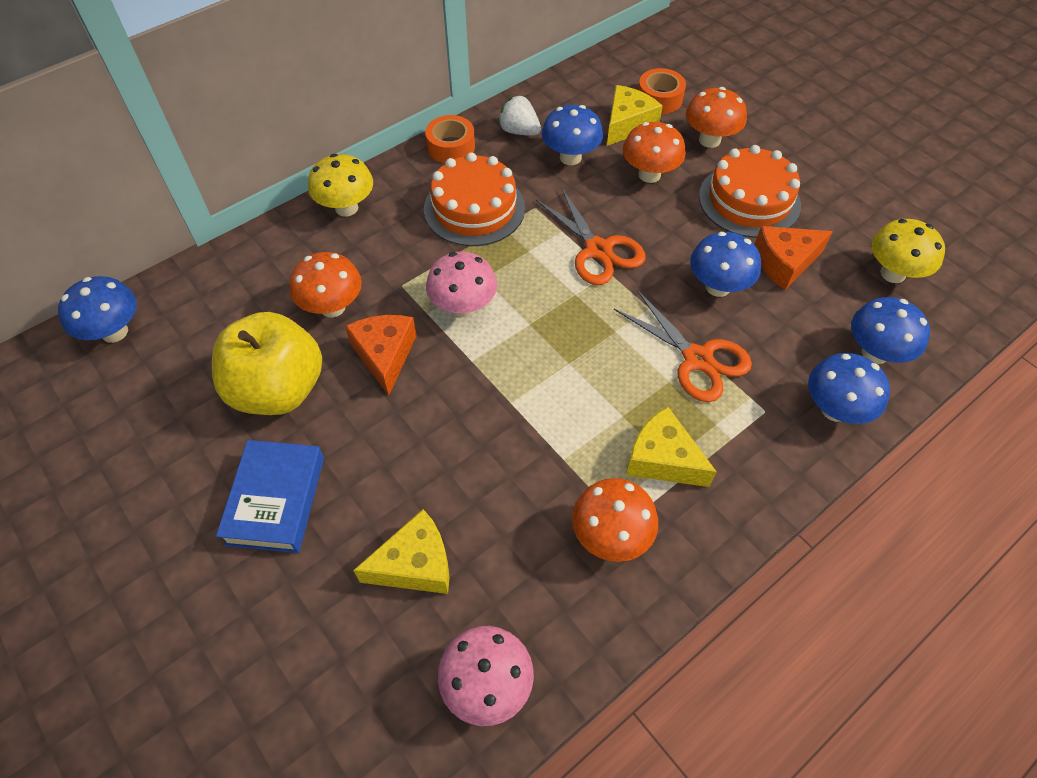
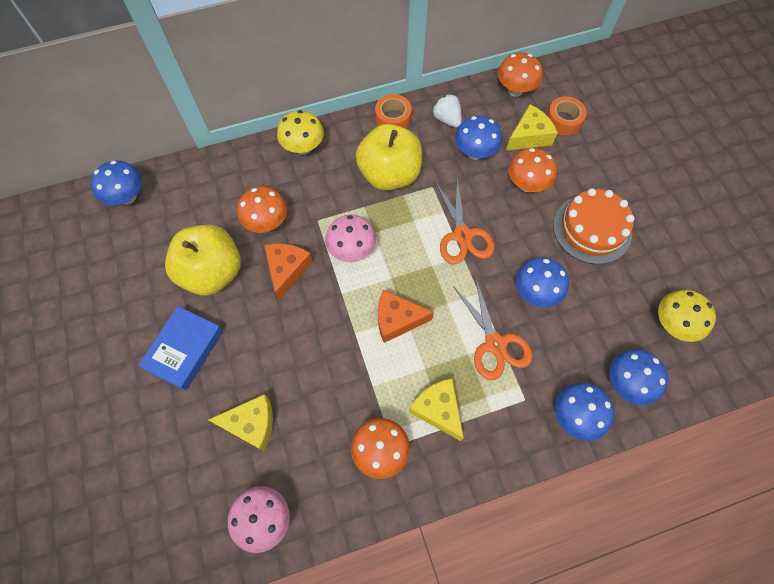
camera: 20 degrees right, 10 degrees up
(474, 208) = (389, 174): orange cake -> yellow apple
(709, 140) = (585, 168): orange mushroom -> orange mushroom (515, 90)
(784, 262) = (594, 289): orange cheese -> orange cheese (397, 319)

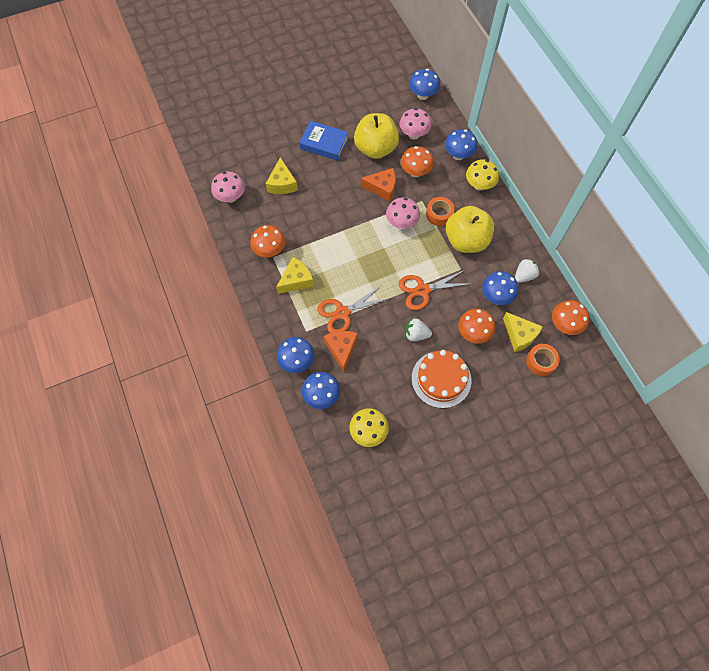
camera: 85 degrees right, 0 degrees up
(198, 217) = (414, 134): none -> pink mushroom
(393, 118) = (517, 239): orange tape -> orange tape (439, 214)
(397, 319) = (354, 253): orange cheese -> orange cheese (342, 349)
(529, 251) = (416, 334): none -> white strawberry
(535, 292) = (383, 338): blue mushroom -> blue mushroom (458, 155)

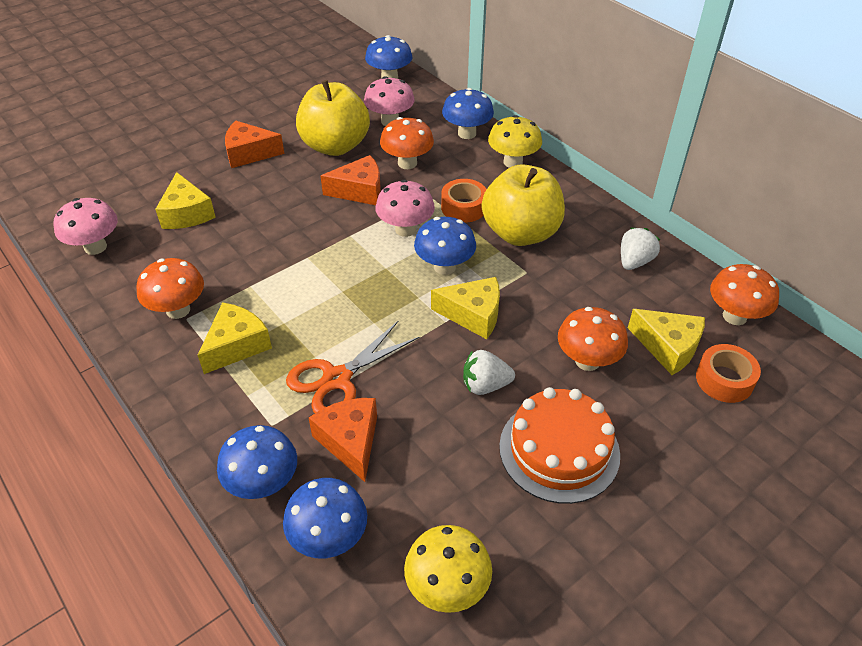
camera: 15 degrees left, 20 degrees down
(324, 144) = (249, 153): blue book -> orange cheese
(422, 290) = (473, 315): orange scissors -> yellow cheese
(496, 296) = (602, 298): blue mushroom -> blue mushroom (444, 267)

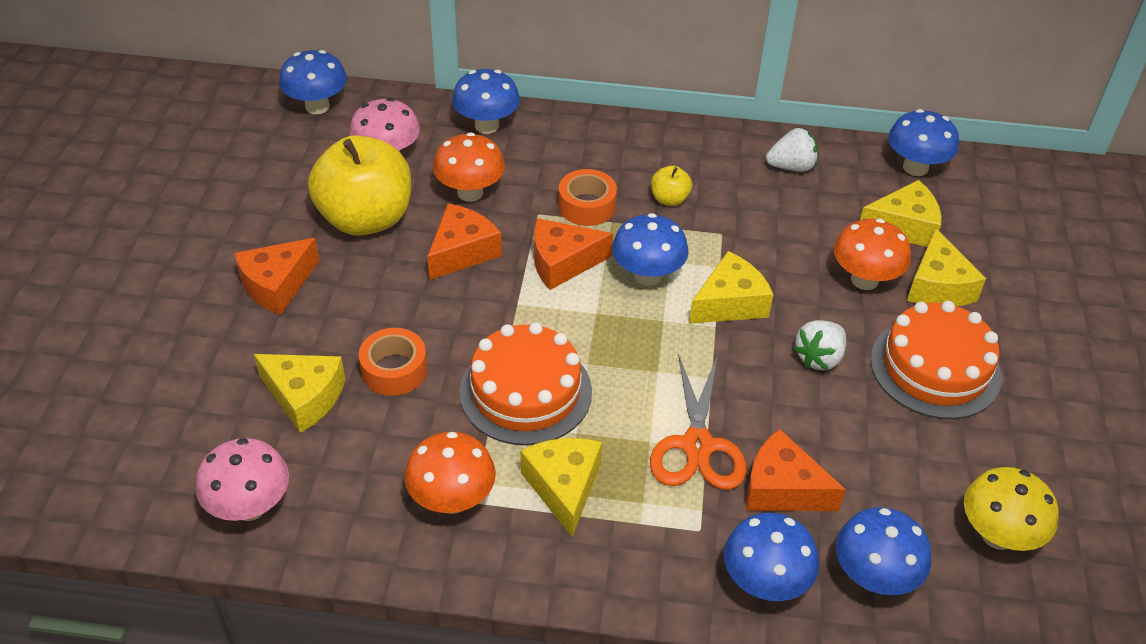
camera: 45 degrees left, 0 degrees up
(289, 283) = (525, 392): none -> orange cake
(405, 229) = (562, 262): pink mushroom -> orange cheese
(513, 162) = (571, 131): yellow mushroom -> none
(520, 233) = (669, 199): yellow apple -> yellow apple, size x0.42
(634, 261) = (791, 167): white strawberry -> white strawberry turned 90 degrees clockwise
(639, 401) = (937, 286): none -> yellow cheese
(724, 380) = (969, 226): orange tape -> orange tape (394, 370)
(734, 316) = (915, 167): orange mushroom -> blue mushroom

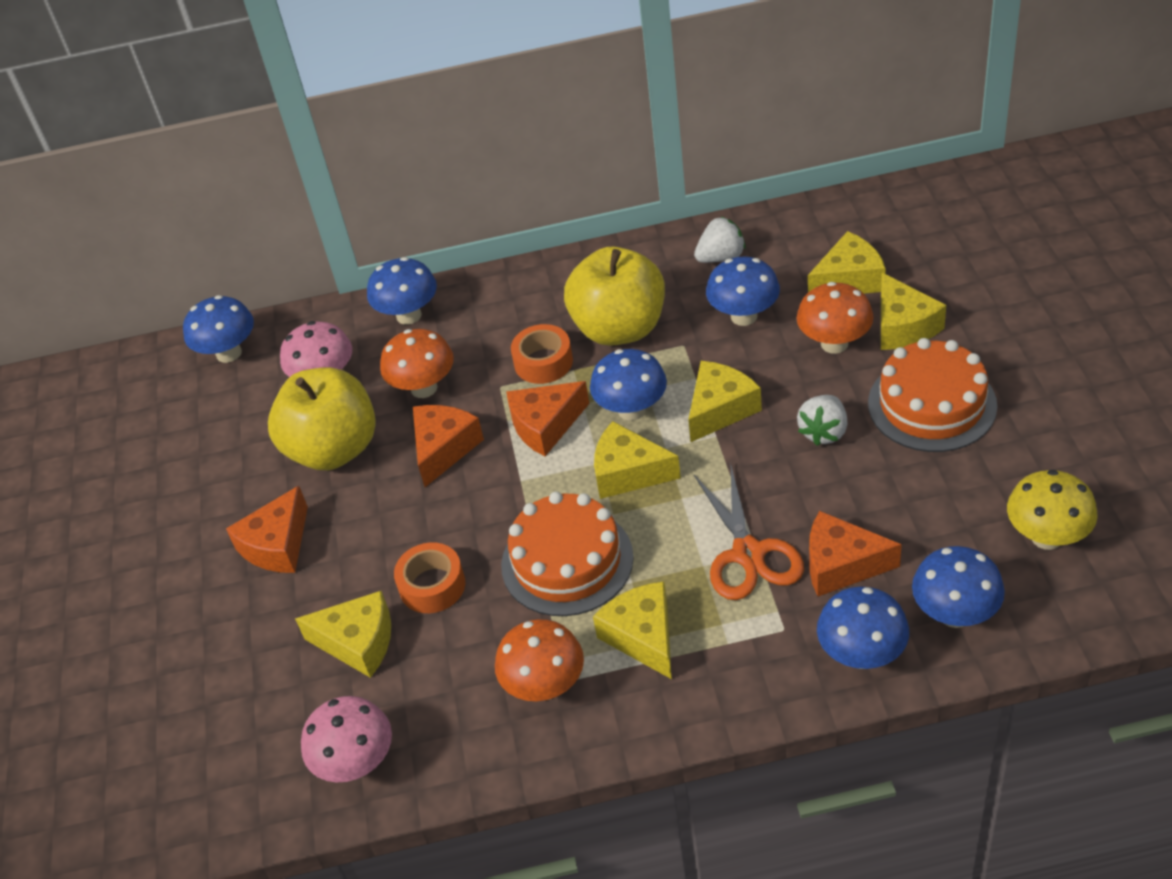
camera: 10 degrees left, 0 degrees up
(619, 331) = (628, 472): none -> yellow cheese
(669, 199) = (619, 328): yellow apple -> yellow apple, size x2.38
(915, 167) = (836, 218): blue mushroom -> blue mushroom (744, 316)

